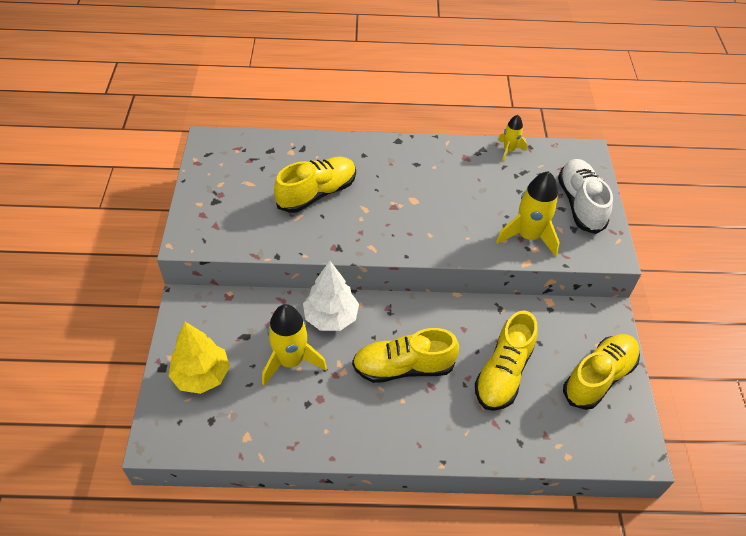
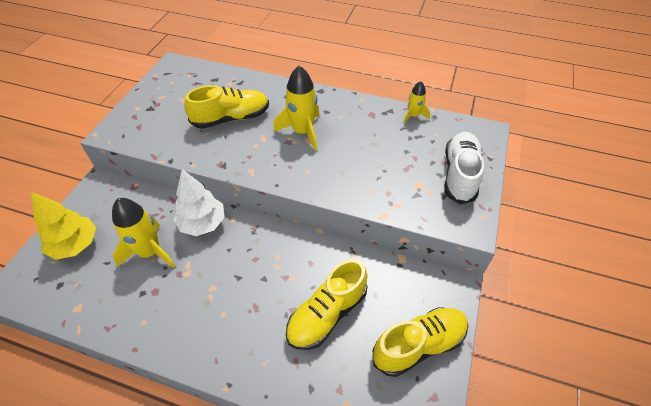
camera: 20 degrees right, 0 degrees up
(403, 367) = (239, 283): yellow shoe -> none
(528, 236) = (396, 192): yellow rocket -> yellow rocket (302, 132)

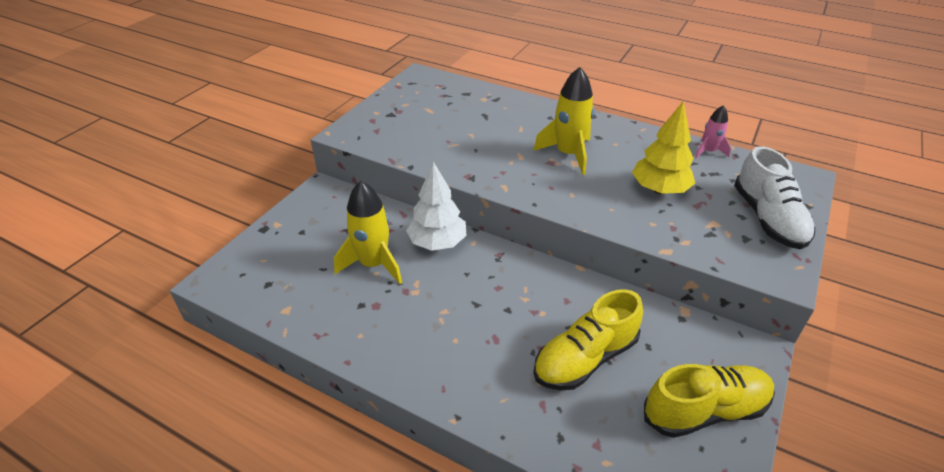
camera: 10 degrees right, 10 degrees down
(75, 245) = (289, 246): yellow tree -> yellow tree (659, 189)
(231, 118) = (483, 133): yellow shoe -> none
(413, 116) = (708, 152): yellow rocket -> pink rocket
(460, 174) = (768, 219): white shoe -> white shoe turned 150 degrees clockwise

